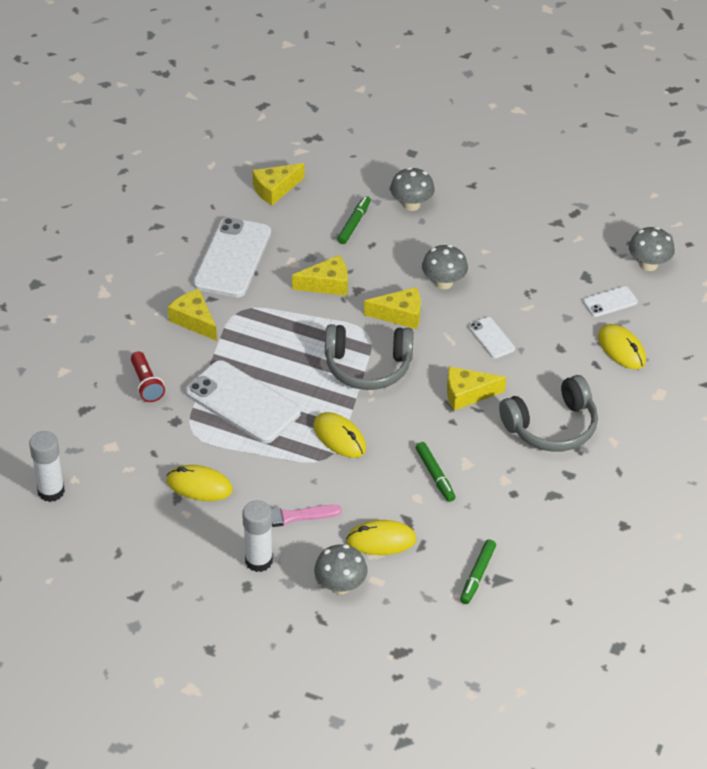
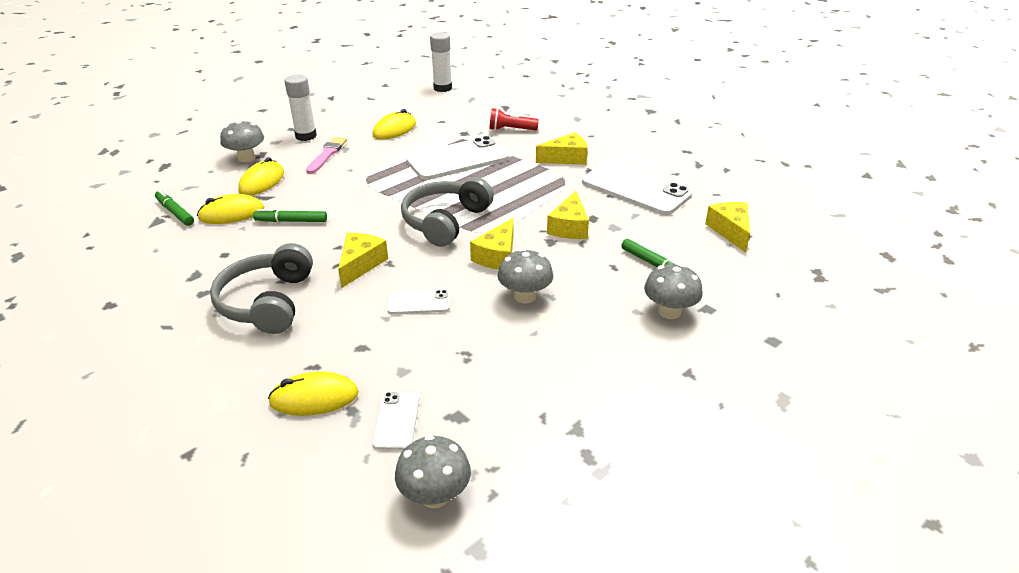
camera: 115 degrees right, 10 degrees down
(339, 437) = (380, 189): yellow mouse -> yellow mouse (231, 214)

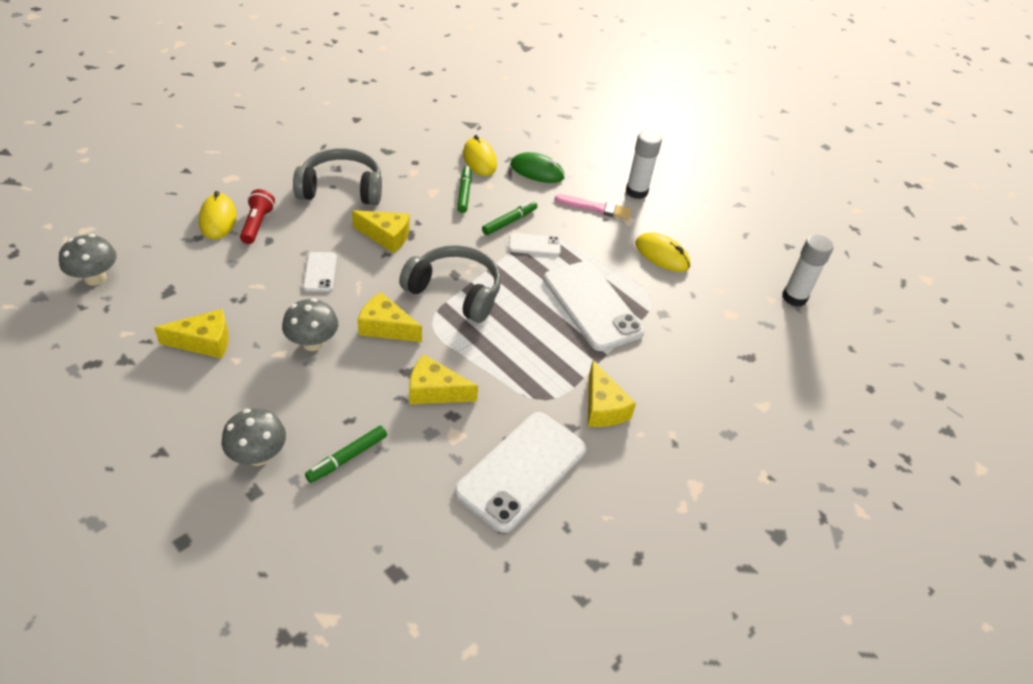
camera: 85 degrees right, 10 degrees up
(175, 212) = (483, 131): green marker -> green marker (509, 222)
(246, 158) = (584, 158): grey mushroom -> none
(262, 182) = (537, 171): yellow mouse -> green mouse
(396, 420) = (177, 259): white phone -> white phone (534, 245)
(511, 130) = (679, 358): red flashlight -> red flashlight (257, 224)
(730, 231) = (408, 558): yellow cheese -> yellow cheese (204, 342)

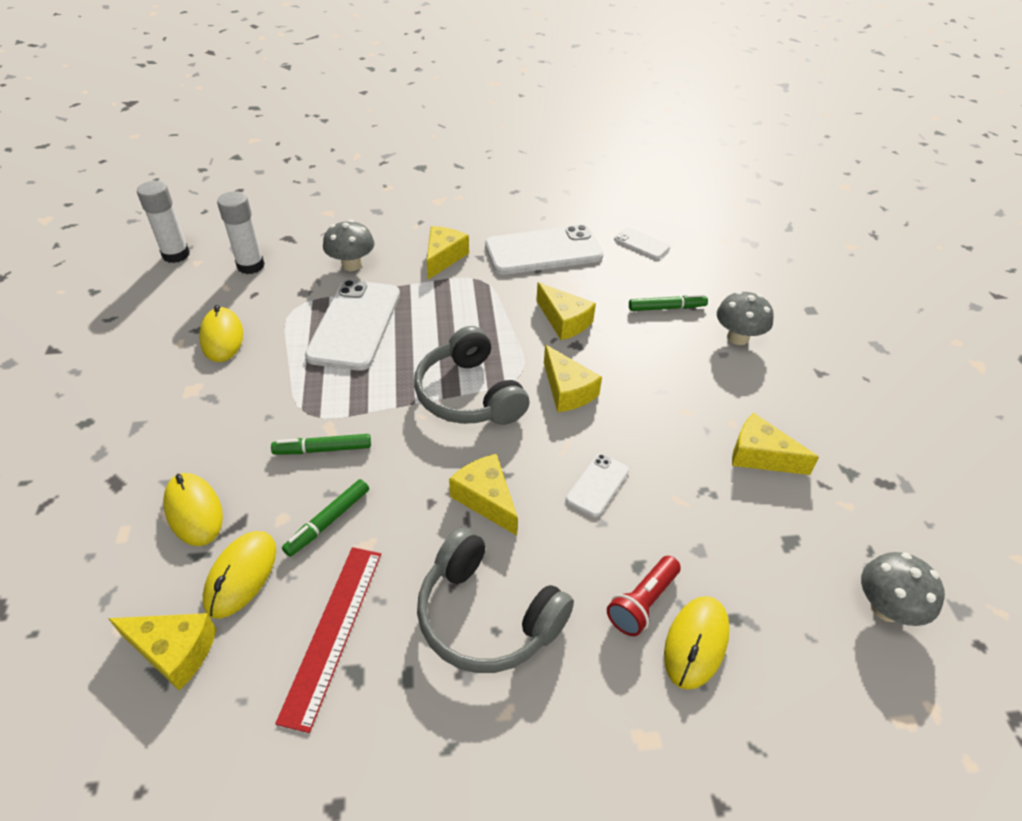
camera: 140 degrees left, 0 degrees up
(312, 343) = (648, 407): grey mushroom -> grey mushroom (352, 265)
(412, 158) = (332, 632): none -> red ruler
(474, 130) = (174, 651): none -> yellow cheese
(534, 245) = (331, 407): white phone -> white phone (641, 244)
(537, 171) = (194, 511): green mouse -> yellow mouse
(595, 208) = (204, 420): pink brush -> none
(636, 192) = (126, 418): white glue stick -> white glue stick (251, 266)

